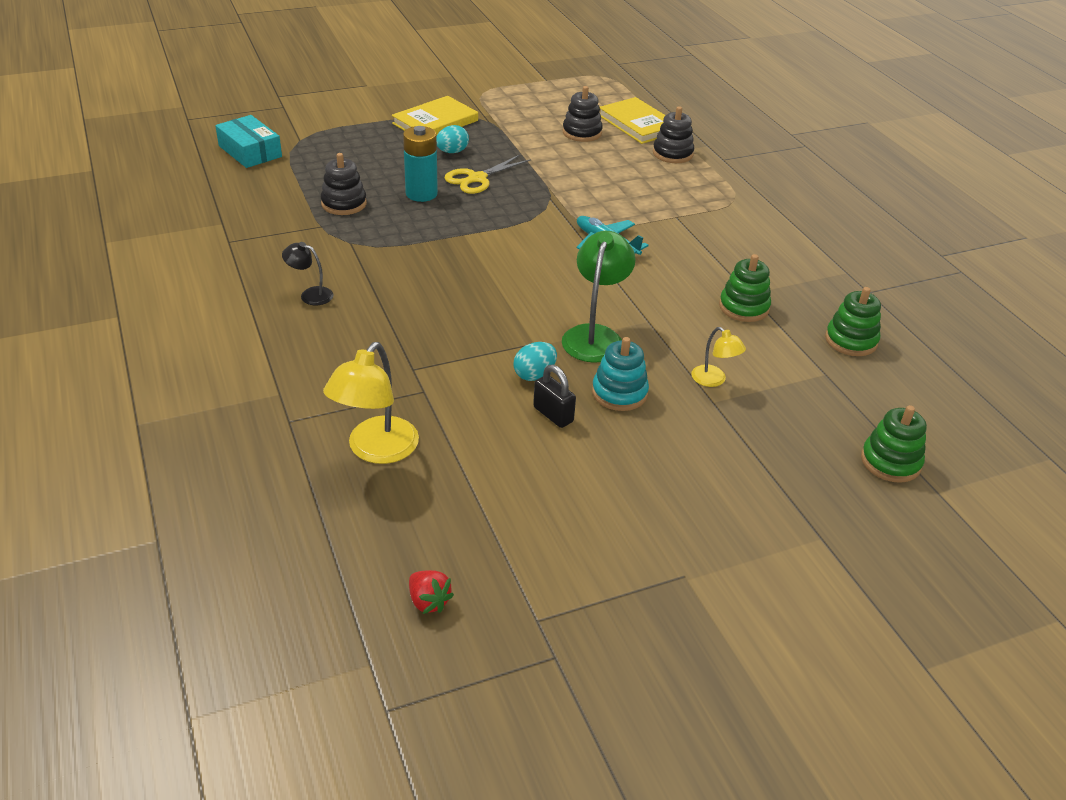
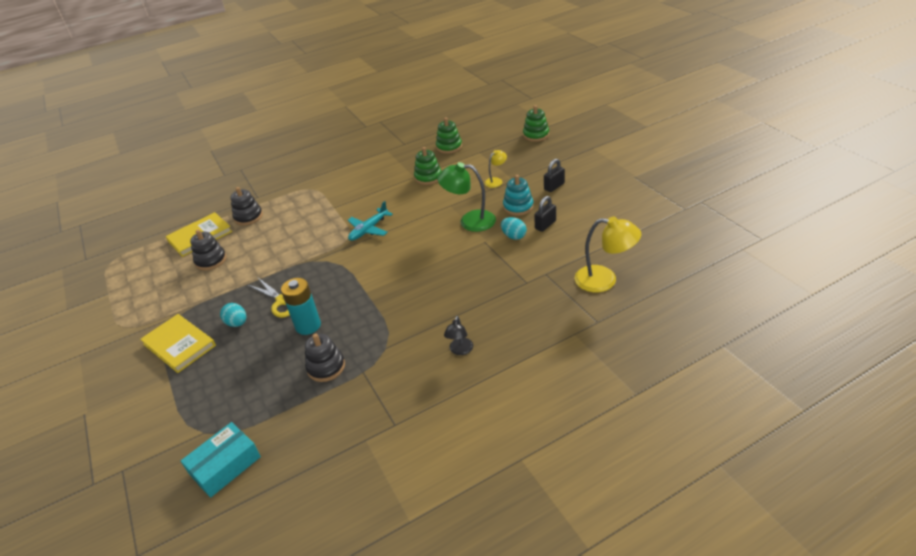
camera: 90 degrees left, 0 degrees up
(428, 601) = (695, 239): red strawberry -> none
(675, 449) = (554, 186): none -> black padlock

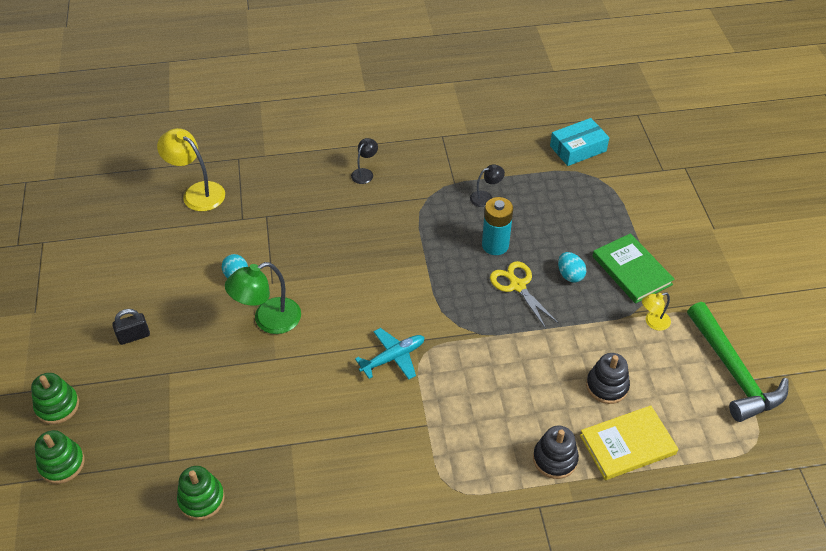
camera: 165 degrees left, 10 degrees up
(111, 297) = (733, 372): none -> green hammer
(179, 345) = (631, 270): yellow book -> green book
(326, 367) = (485, 197): black stacking toy -> black lamp
(428, 177) = (272, 432): green stacking toy -> green stacking toy (57, 406)
(470, 221) = (268, 320): green lamp -> green lamp turned 120 degrees clockwise
(496, 181) = (191, 380): yellow lamp -> yellow lamp (653, 322)
(518, 207) = (200, 319): turquoise stacking toy -> none
(545, 225) = (193, 279): black padlock -> none

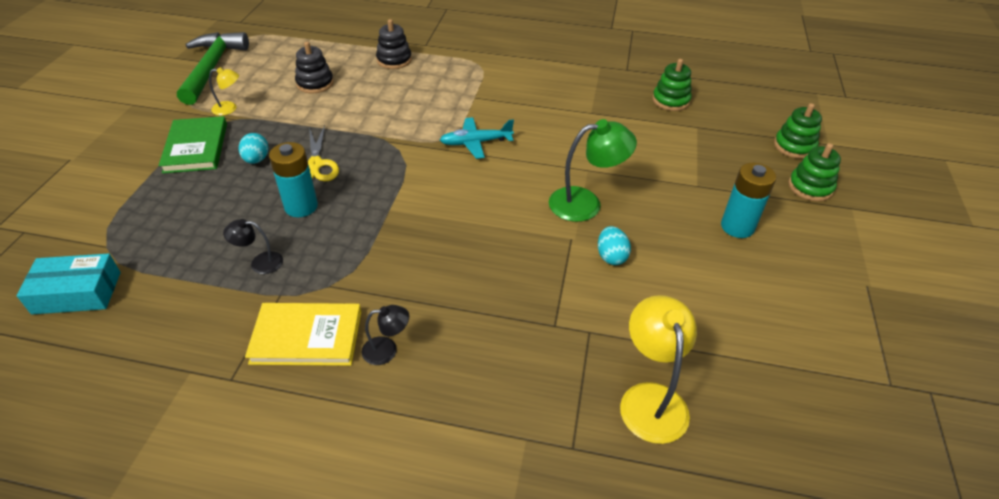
camera: 160 degrees left, 5 degrees down
(134, 336) = (737, 227): black padlock -> turquoise battery
(197, 192) = (650, 399): yellow lamp -> yellow lamp turned 150 degrees counterclockwise
(365, 173) = (387, 350): black lamp -> black lamp turned 150 degrees counterclockwise
(627, 445) = (336, 54): yellow book -> yellow book (307, 337)

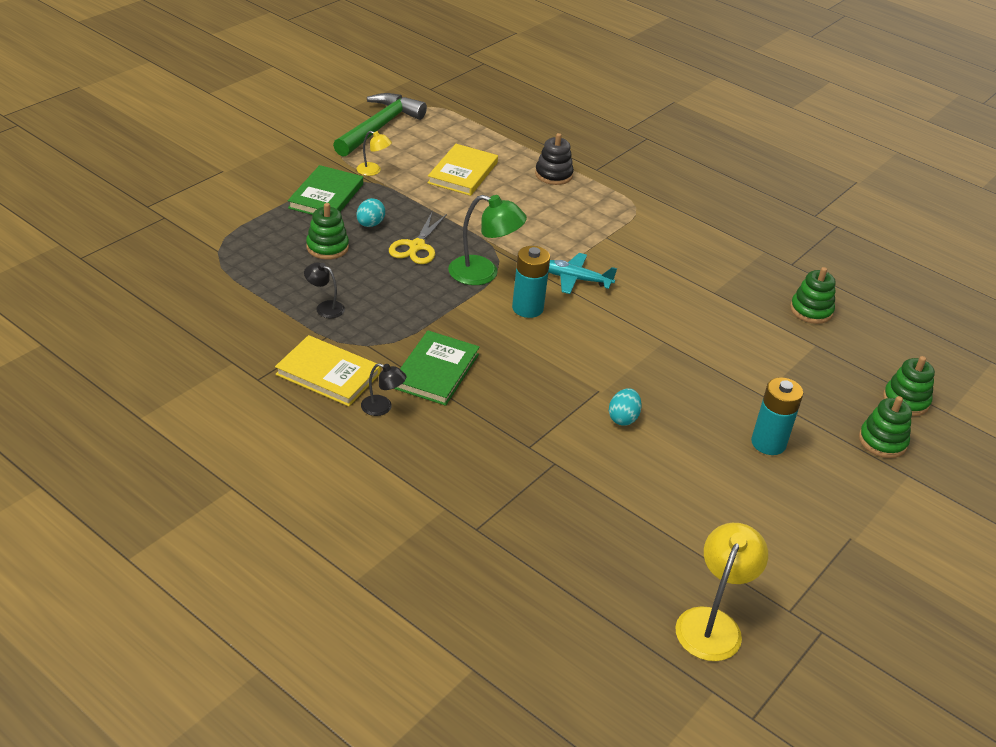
camera: 25 degrees right, 5 degrees down
(77, 293) = (182, 277): turquoise box -> none
(226, 198) = (327, 247): none -> green stacking toy
(301, 206) = (383, 276): turquoise battery -> turquoise battery (527, 308)
(315, 83) = (463, 173): black stacking toy -> yellow book
(414, 284) = (435, 371): none -> green book
(586, 203) = (637, 368): green lamp -> green lamp (483, 273)
(650, 399) = (566, 527): yellow lamp -> yellow lamp (712, 623)

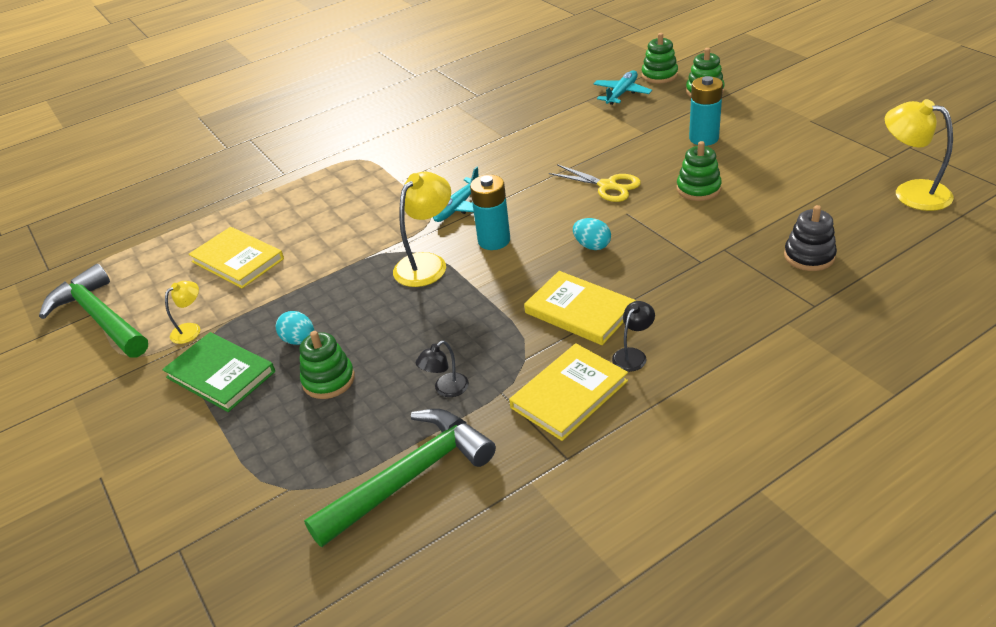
camera: 65 degrees left, 0 degrees up
(232, 303) = (410, 477): none -> green hammer
(417, 246) = (359, 306): yellow scissors -> yellow scissors (607, 186)
(435, 371) = (579, 311): green book -> yellow book
(483, 273) = (427, 263): green lamp -> yellow lamp
(553, 175) = (278, 200): black stacking toy -> black stacking toy (809, 256)
(623, 418) = (666, 204): turquoise egg -> turquoise egg (592, 246)
(811, 310) = (542, 96): green stacking toy -> green stacking toy (698, 189)
(845, 371) = (621, 93): none -> turquoise plane

